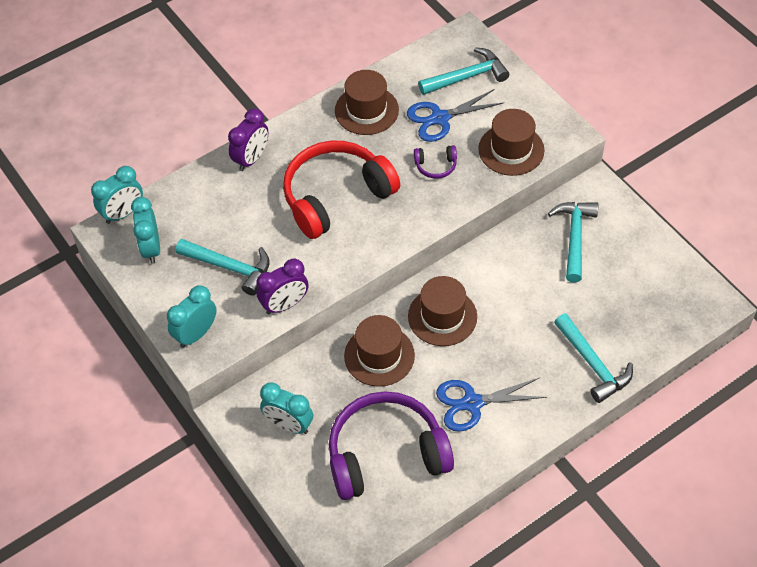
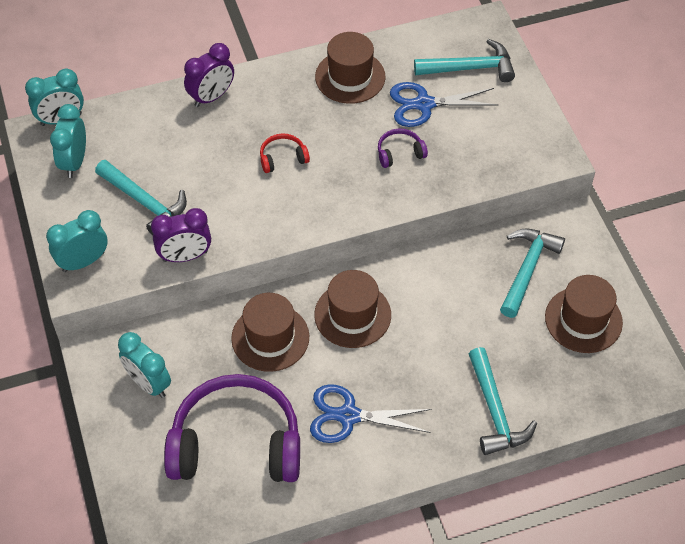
camera: 15 degrees right, 0 degrees up
(336, 196) = (283, 158): red headphones -> red headphones, size x0.40
(436, 166) = (400, 153): purple headphones -> purple headphones turned 150 degrees clockwise
(511, 150) = (487, 156): brown hat -> brown hat (583, 320)

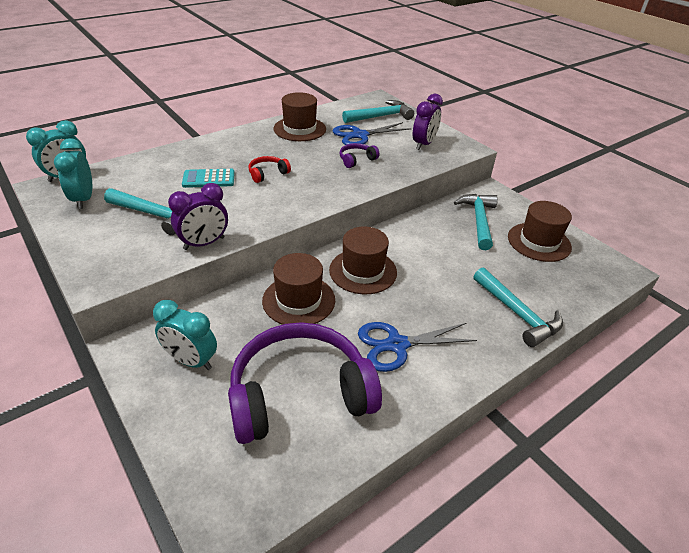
camera: 20 degrees left, 15 degrees down
(83, 262) = (103, 263): turquoise clock -> none
(211, 97) = (197, 150): purple clock -> purple clock (423, 144)
(213, 154) = (208, 179): none -> turquoise calculator

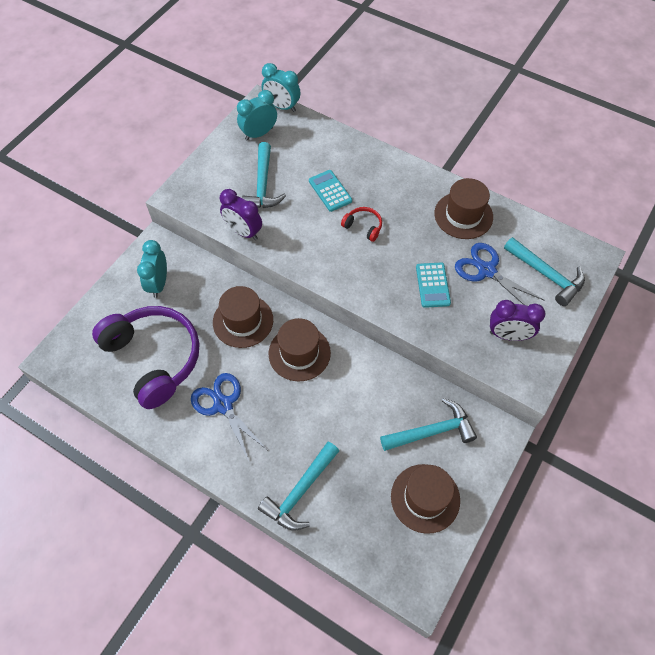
camera: 70 degrees right, 20 degrees up
(356, 160) = (433, 285): purple headphones -> turquoise calculator

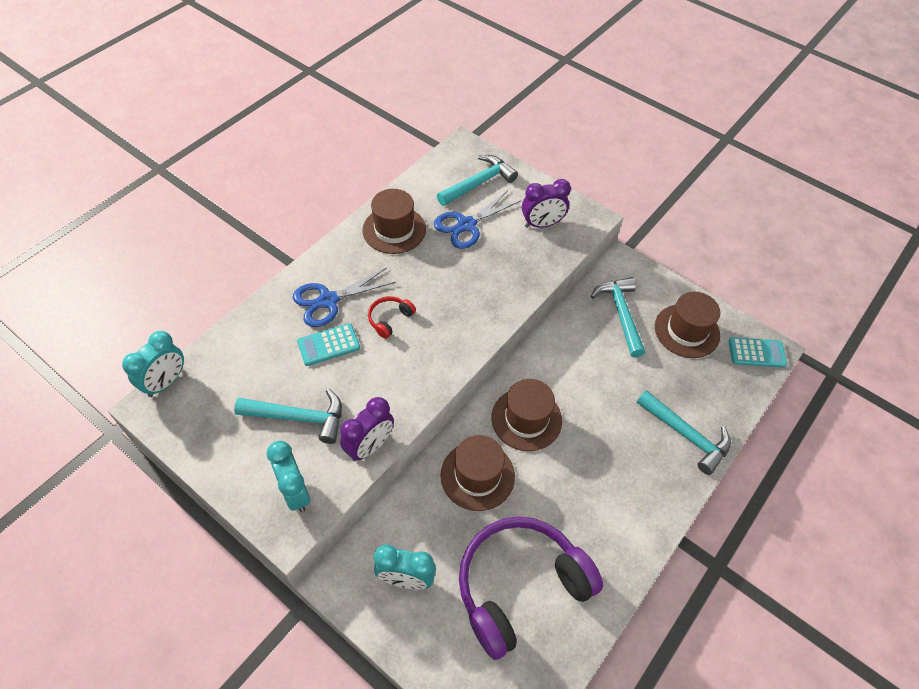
camera: 85 degrees left, 5 degrees down
(223, 405) = (588, 505): blue scissors -> blue scissors (328, 300)
(259, 134) = (206, 414): turquoise clock -> turquoise clock (295, 492)
(433, 285) = (478, 270): turquoise calculator -> turquoise calculator (756, 353)
(508, 335) = (542, 224): purple clock -> purple clock turned 60 degrees clockwise

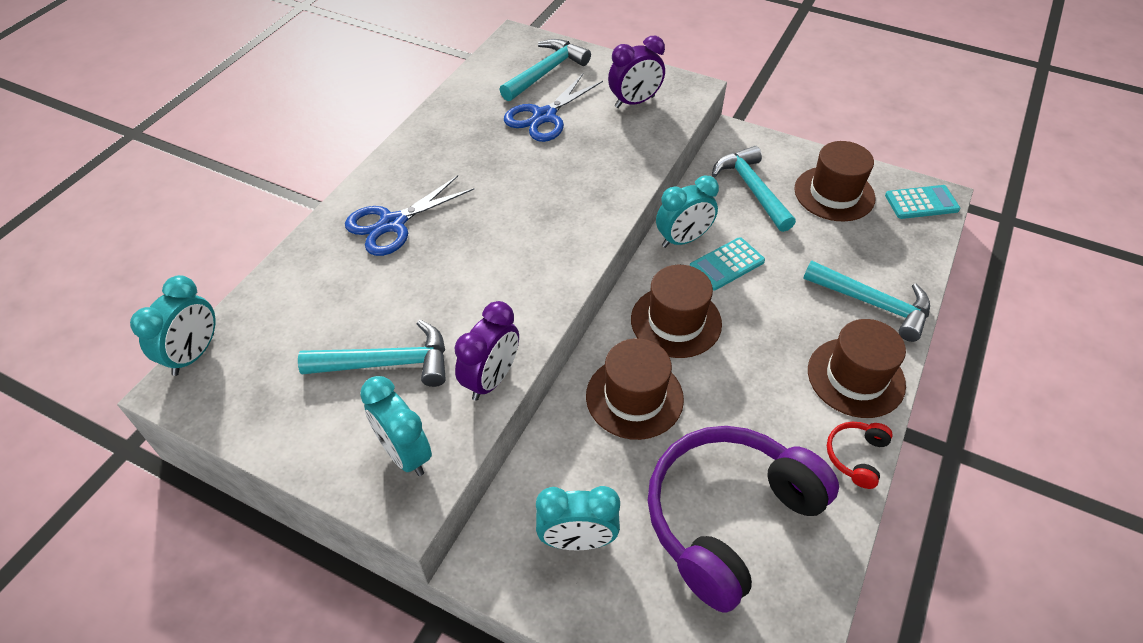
camera: 10 degrees left, 5 degrees down
(328, 345) = (406, 273): turquoise calculator -> turquoise calculator (727, 264)
(390, 319) = (477, 231): red headphones -> red headphones (856, 456)
(394, 230) = (456, 135): brown hat -> brown hat (855, 377)
(552, 349) = (683, 239): none -> turquoise clock

